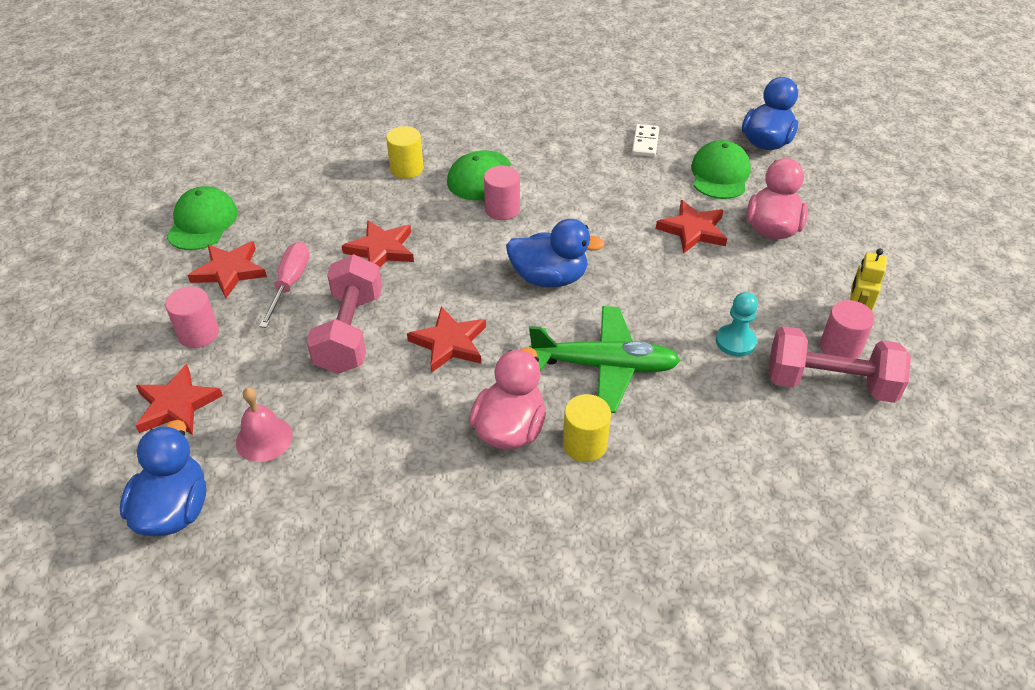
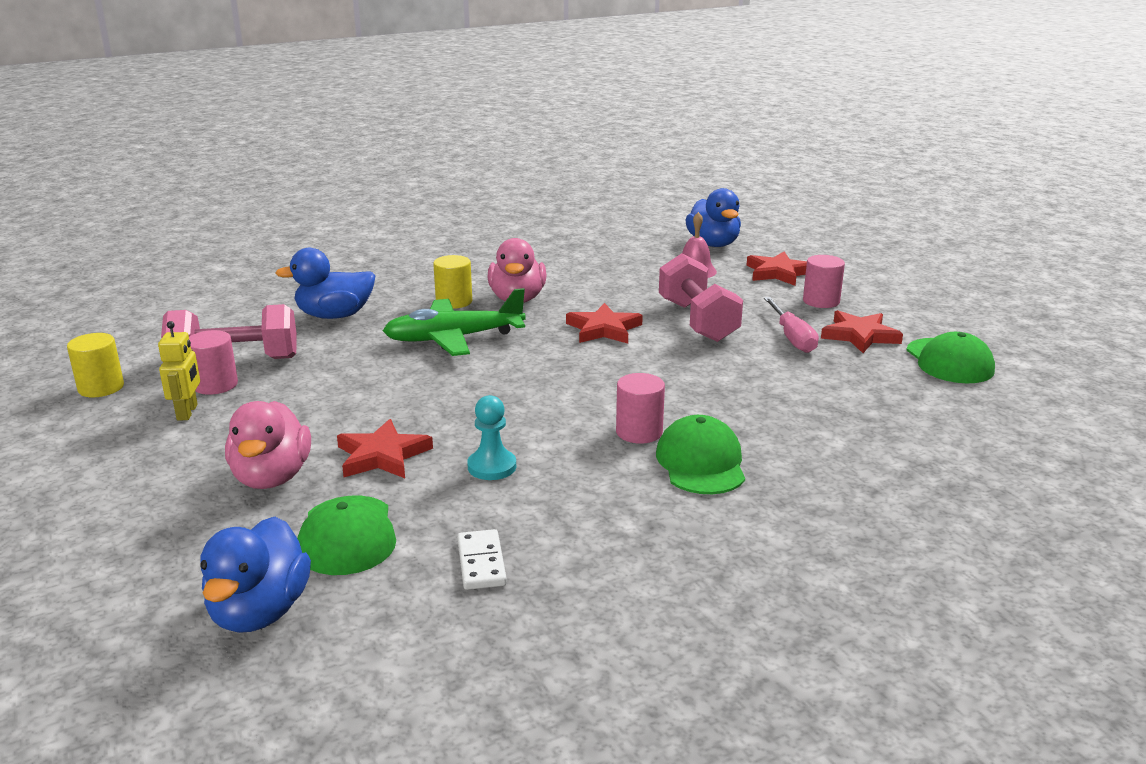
camera: 160 degrees right, 20 degrees down
(381, 250) = (737, 374): red star -> none
(406, 169) = (804, 452): yellow cylinder -> yellow cylinder (101, 388)
(549, 278) = (540, 384): blue duck -> blue duck (335, 316)
(735, 341) = (327, 372): turquoise pawn -> turquoise pawn (492, 467)

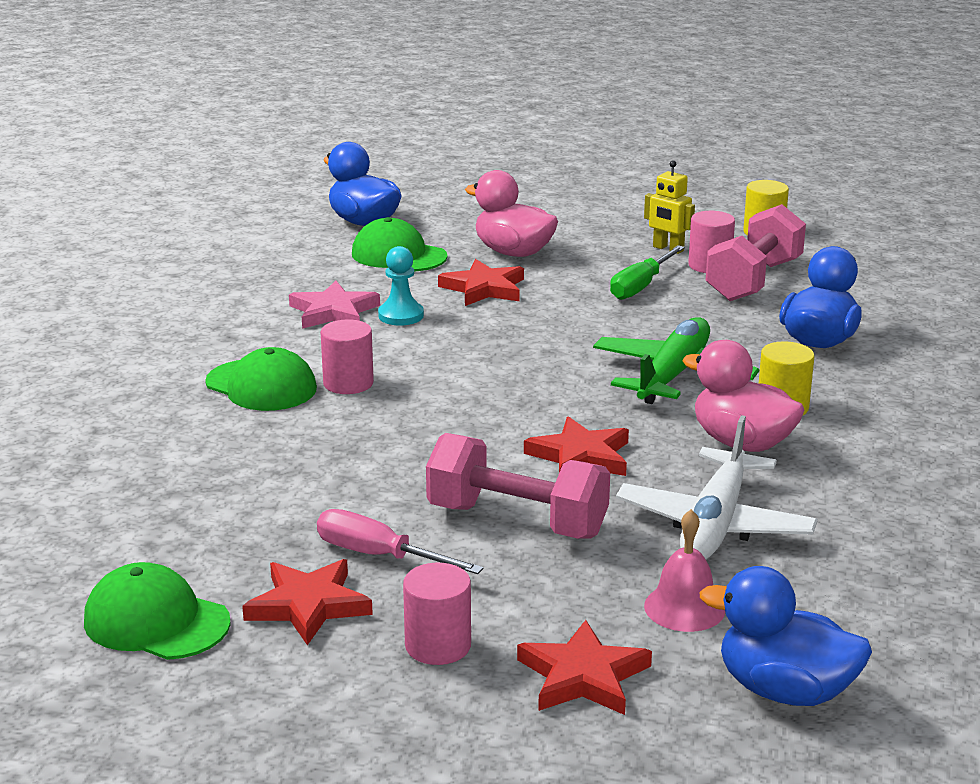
camera: 130 degrees right, 0 degrees up
(297, 395) = (641, 286): none -> green screwdriver
(481, 563) = (297, 279): white domino -> none
(529, 502) = (333, 312): none -> pink star
(615, 283) = (714, 525): none -> white plane

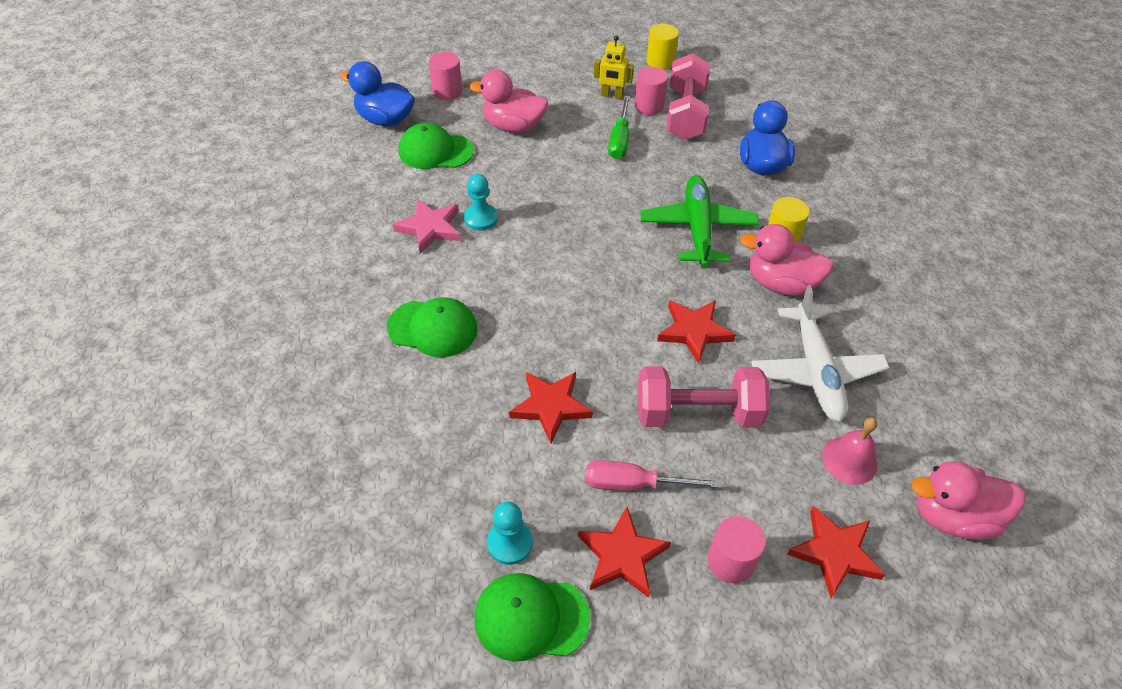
camera: 25 degrees left, 25 degrees up
(188, 561) = (510, 543): none -> turquoise pawn
(348, 383) = (492, 305): pink cylinder -> pink cylinder (447, 91)
(484, 288) = (518, 172): red star -> red star (551, 406)
(785, 691) = (952, 516): blue duck -> pink duck

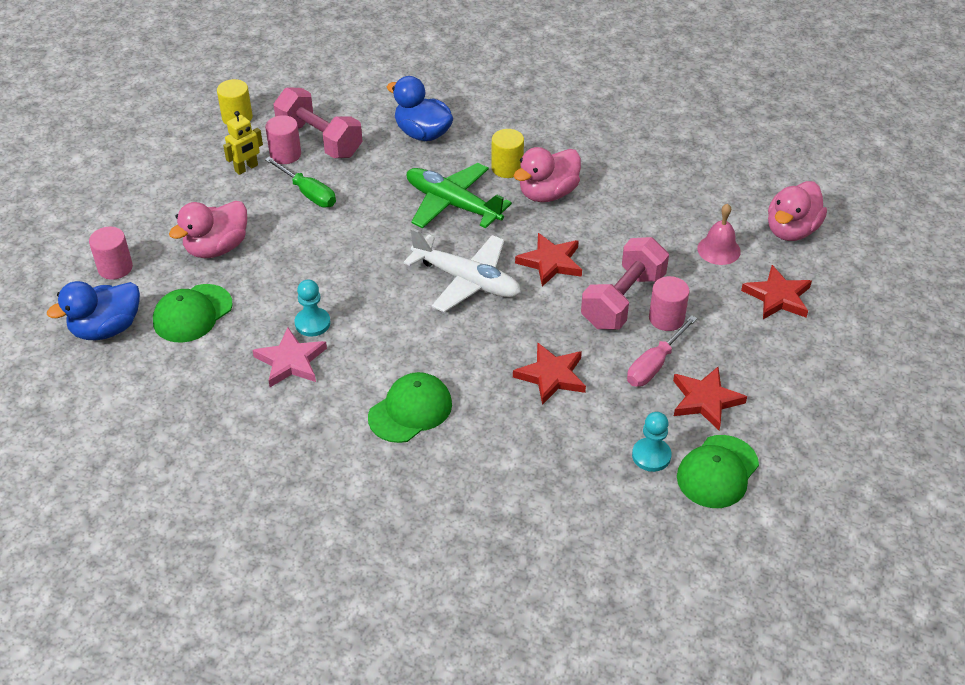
camera: 55 degrees left, 5 degrees down
(730, 561) = (748, 348): pink cylinder -> pink cylinder (666, 318)
(815, 371) = (638, 223): white plane -> white plane (467, 281)

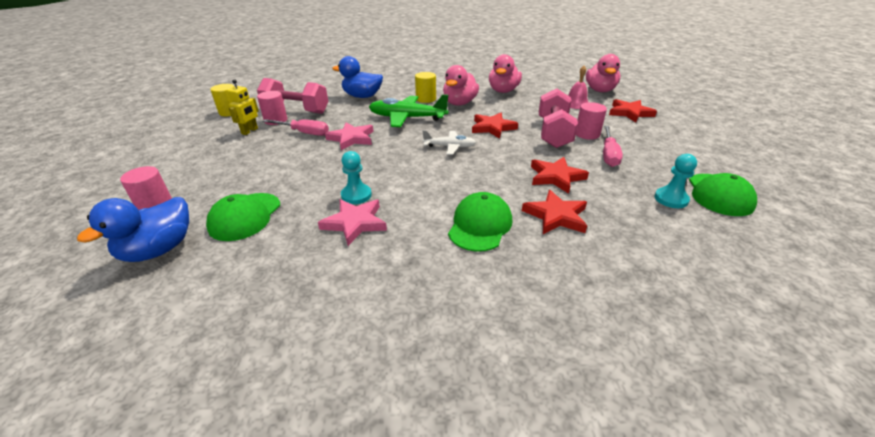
camera: 25 degrees left, 10 degrees down
(217, 248) = (247, 173): pink duck -> pink duck (503, 91)
(308, 193) = (304, 133): green screwdriver -> pink screwdriver
(358, 224) = (351, 138): none -> pink star
(467, 281) = (450, 147): white plane -> white plane, size x0.58
(705, 400) = (659, 162): red star -> red star (556, 216)

